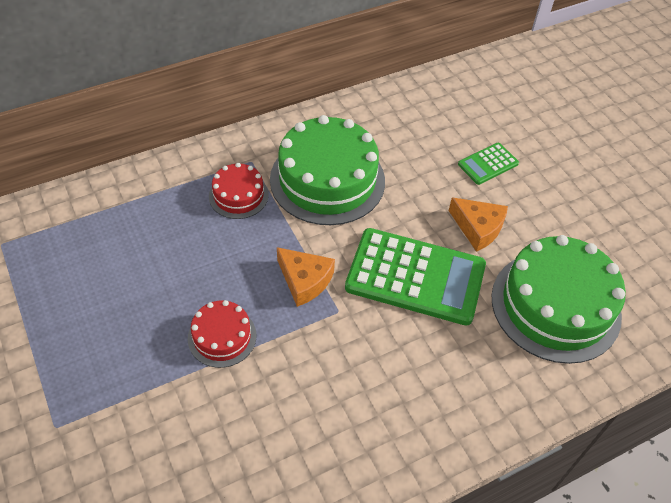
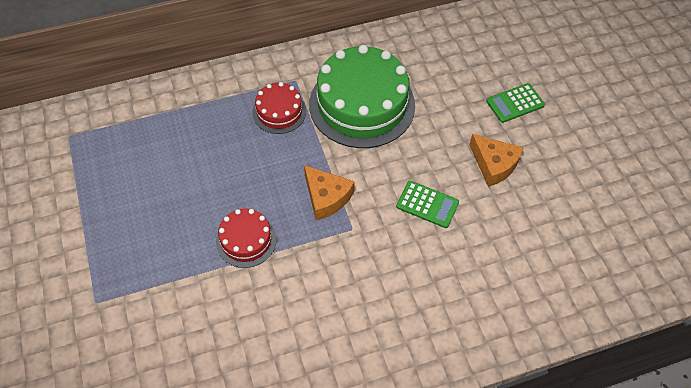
camera: 10 degrees right, 5 degrees up
(415, 277) = (427, 204): green calculator -> green calculator, size x0.48
(555, 305) = (553, 246): green cake -> none

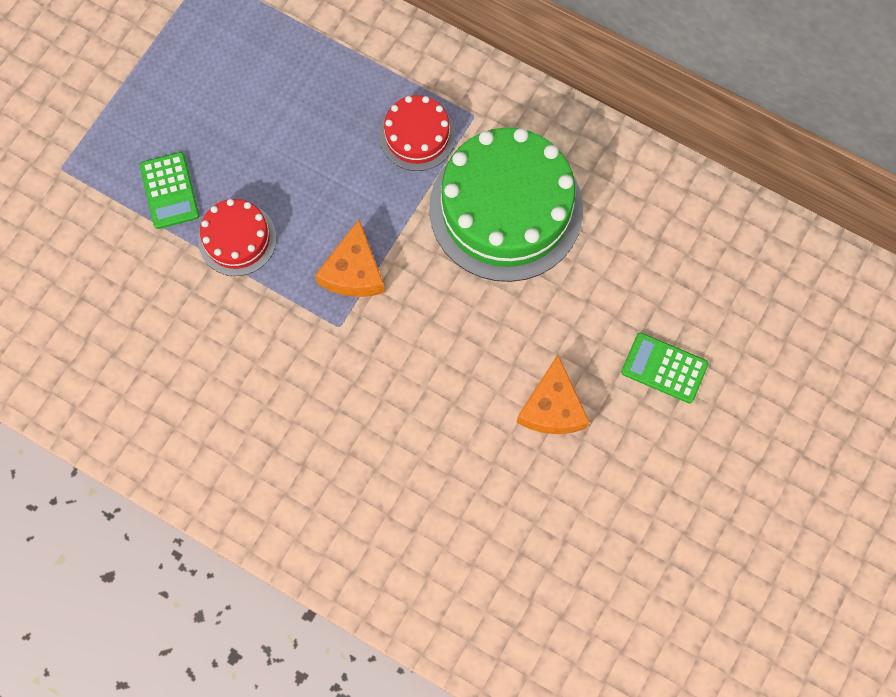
camera: 50 degrees right, 15 degrees up
(427, 204) = (435, 377): green calculator -> green calculator (169, 191)

